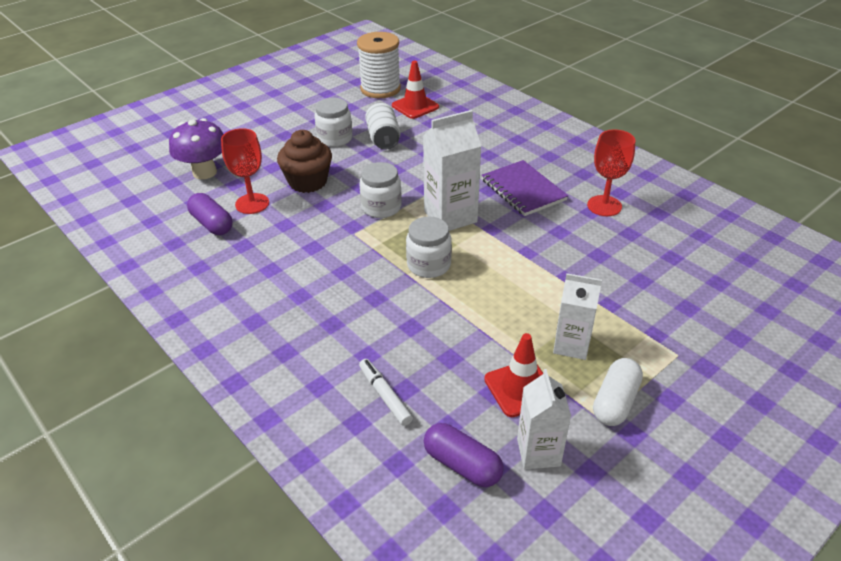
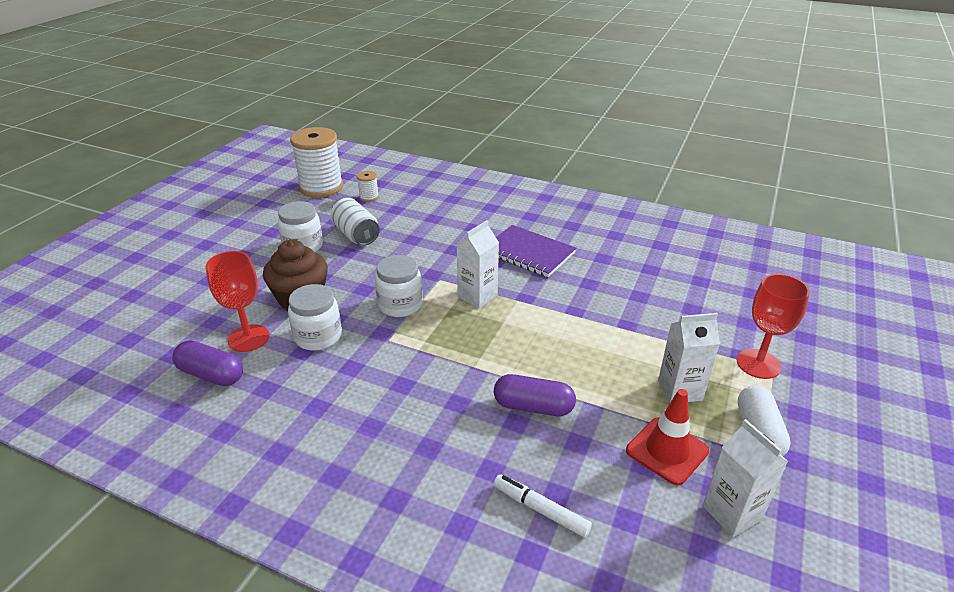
camera: 25 degrees left, 5 degrees down
(204, 172) = (166, 317): purple mushroom -> none
(415, 106) = (369, 197): red traffic cone -> white spool
(429, 265) = (489, 351): white jar -> white jar (318, 336)
(450, 217) = (477, 296): white carton -> white carton, size x0.66
(462, 465) = (672, 557): purple capsule -> purple capsule (533, 407)
(604, 206) = (611, 250): red goblet -> red goblet (758, 364)

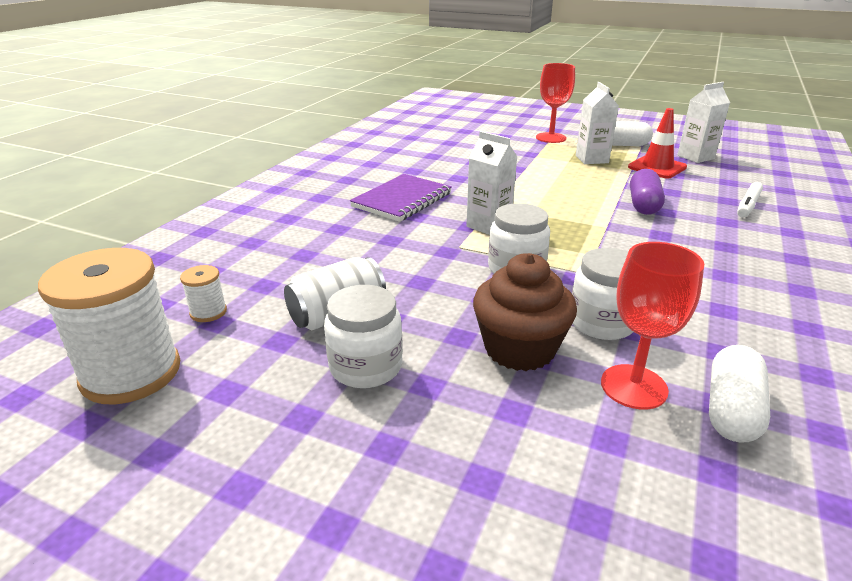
camera: 90 degrees left, 5 degrees down
(211, 374) = (732, 410): purple capsule -> white capsule

